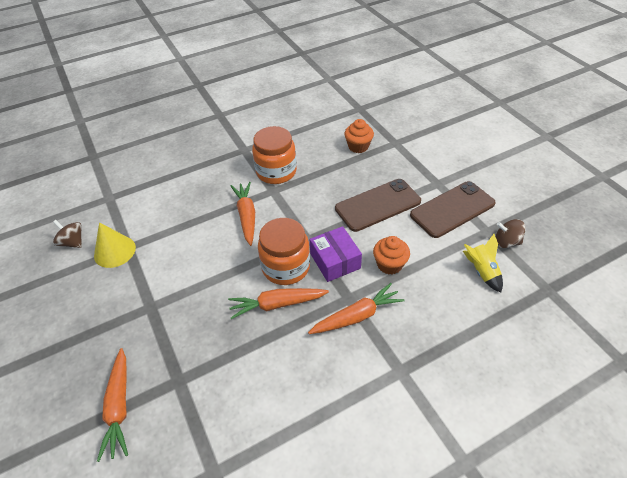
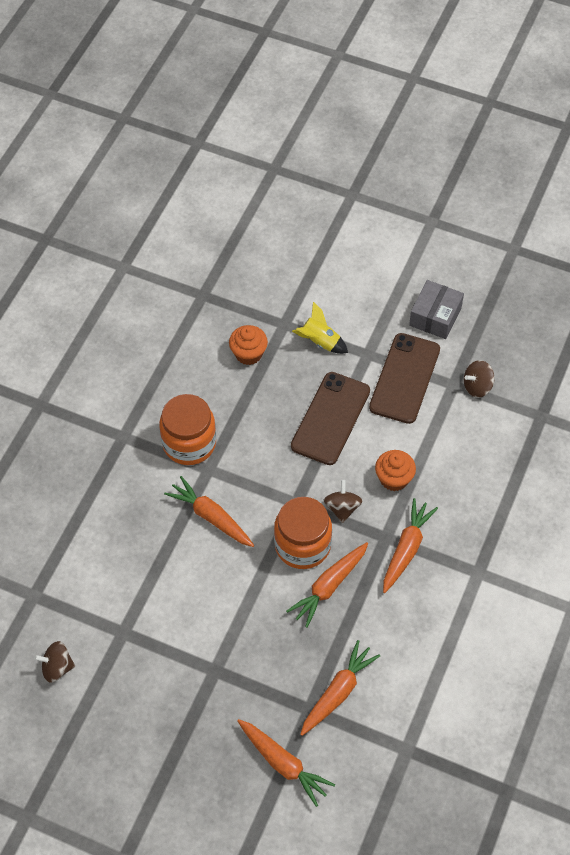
camera: 40 degrees left, 10 degrees up
(114, 251) = (115, 645): yellow cone -> none
(209, 384) = (338, 692): none -> orange carrot
(335, 261) = (342, 508): purple box -> brown spinning top
(481, 271) = (477, 433): yellow rocket -> yellow rocket (320, 341)
(506, 186) = (435, 316): none -> grey box

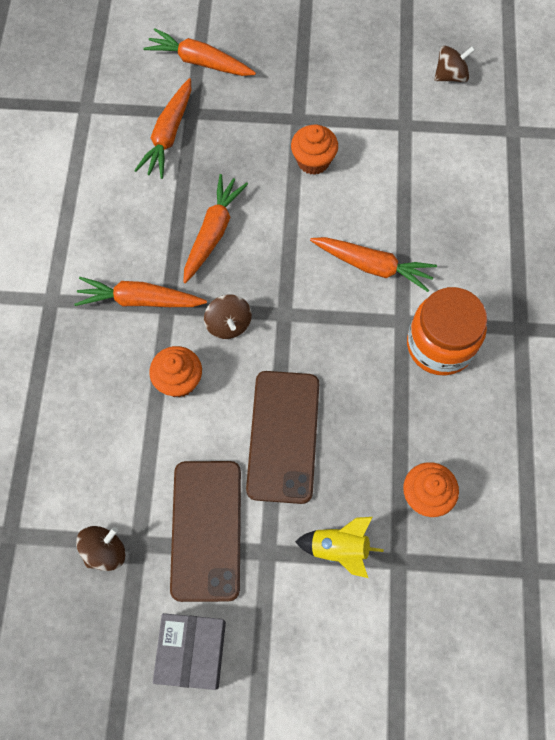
camera: 160 degrees right, 10 degrees up
(219, 623) = (313, 161): none -> orange cupcake
(302, 545) = (258, 267): orange jar -> none
(406, 549) = (140, 300): orange carrot -> orange carrot turned 90 degrees clockwise

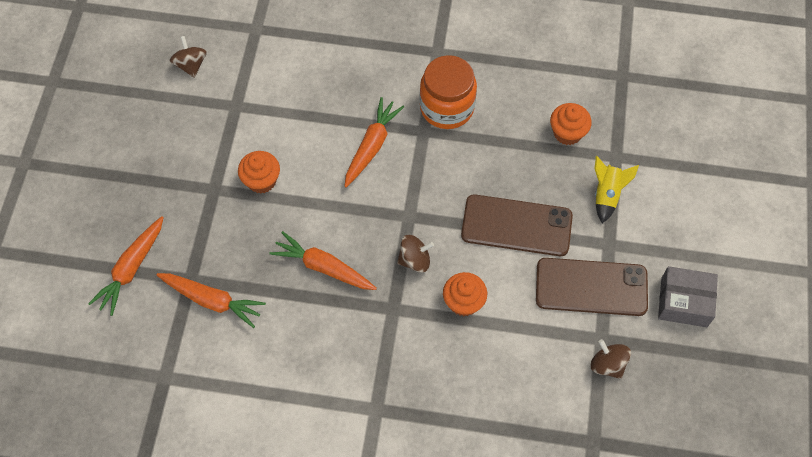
camera: 85 degrees left, 5 degrees down
(140, 300) = (384, 331): orange carrot -> none

